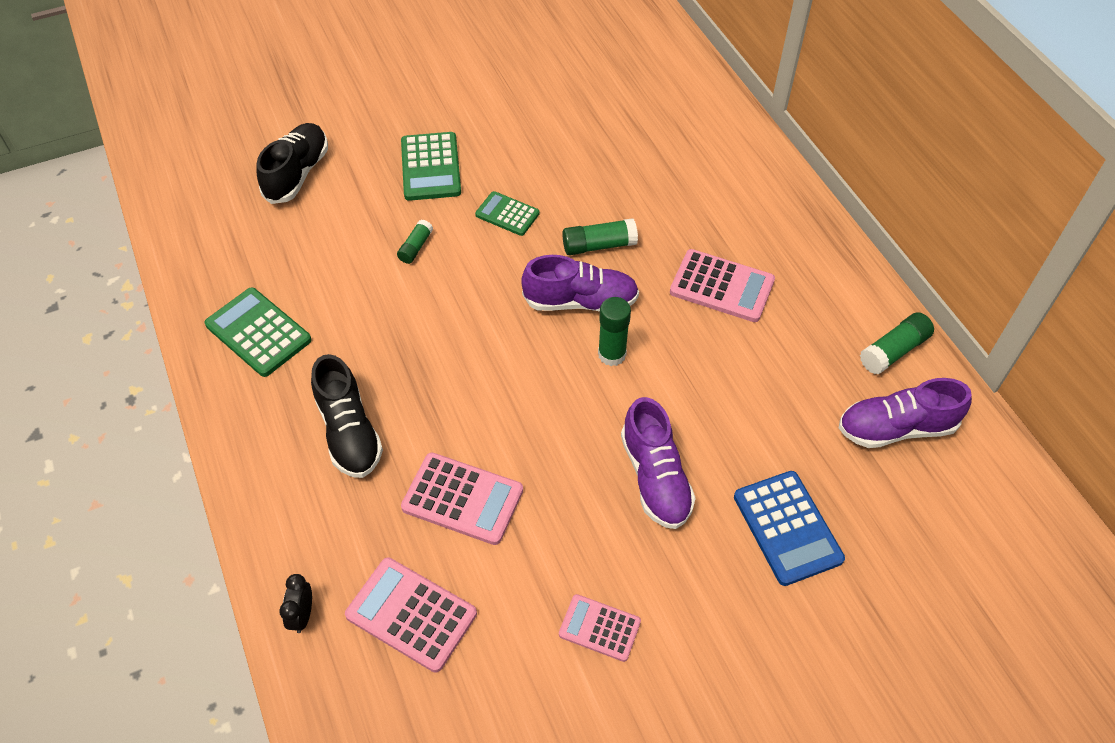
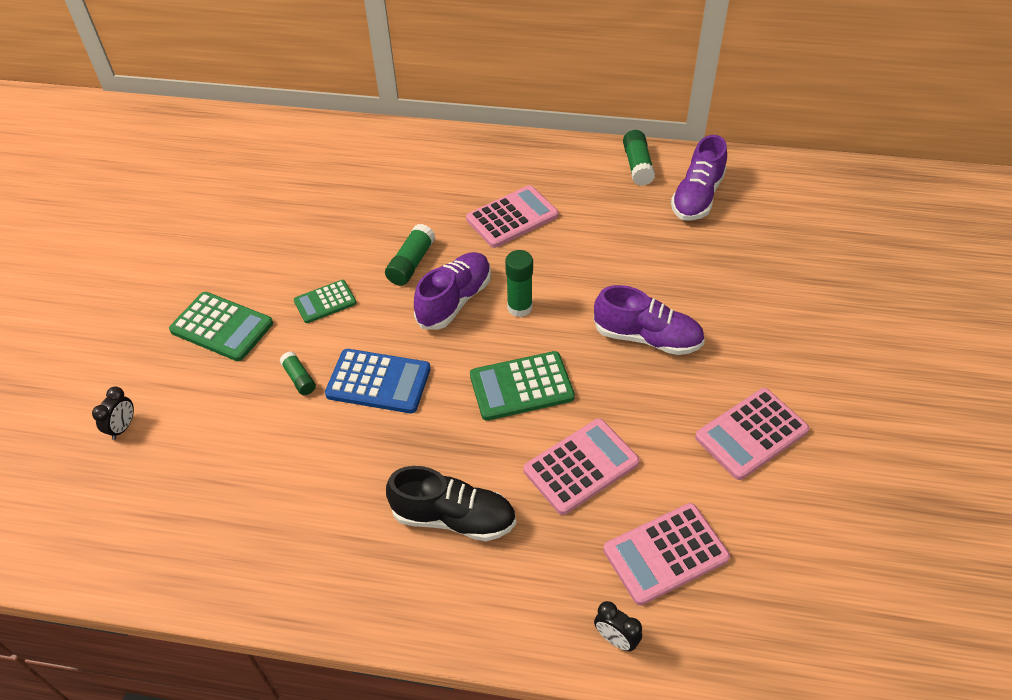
camera: 55 degrees left, 5 degrees down
(258, 332) = (282, 543): green calculator -> green calculator (521, 386)
(297, 174) = (123, 427): black shoe -> black clock
(599, 628) = (751, 434): pink calculator -> pink calculator, size x1.58
(787, 528) = (736, 289): blue calculator -> blue calculator (378, 382)

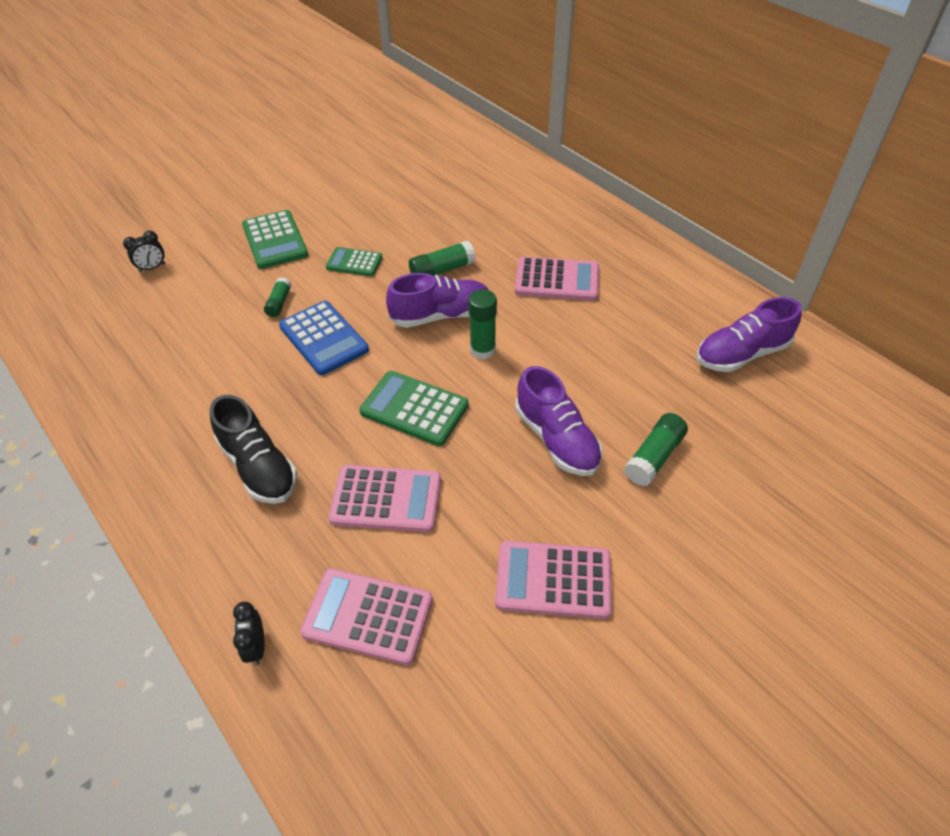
camera: 40 degrees right, 0 degrees up
(637, 166) = (714, 298): green glue stick -> green glue stick (654, 457)

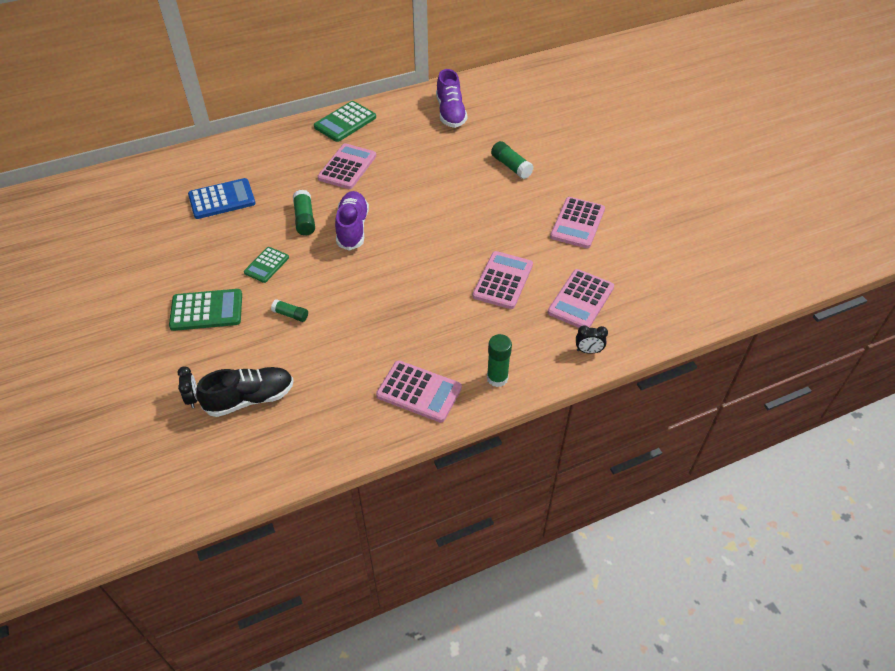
camera: 75 degrees left, 0 degrees up
(166, 450) = (419, 392): none -> pink calculator
(259, 467) = (454, 340): black shoe -> black shoe (250, 399)
(324, 338) = (345, 293): blue calculator -> blue calculator (222, 199)
(414, 409) = (434, 256): green calculator -> green calculator (345, 122)
(482, 350) = (396, 215): green glue stick -> green glue stick (497, 378)
(556, 439) = (484, 200): purple shoe -> none

